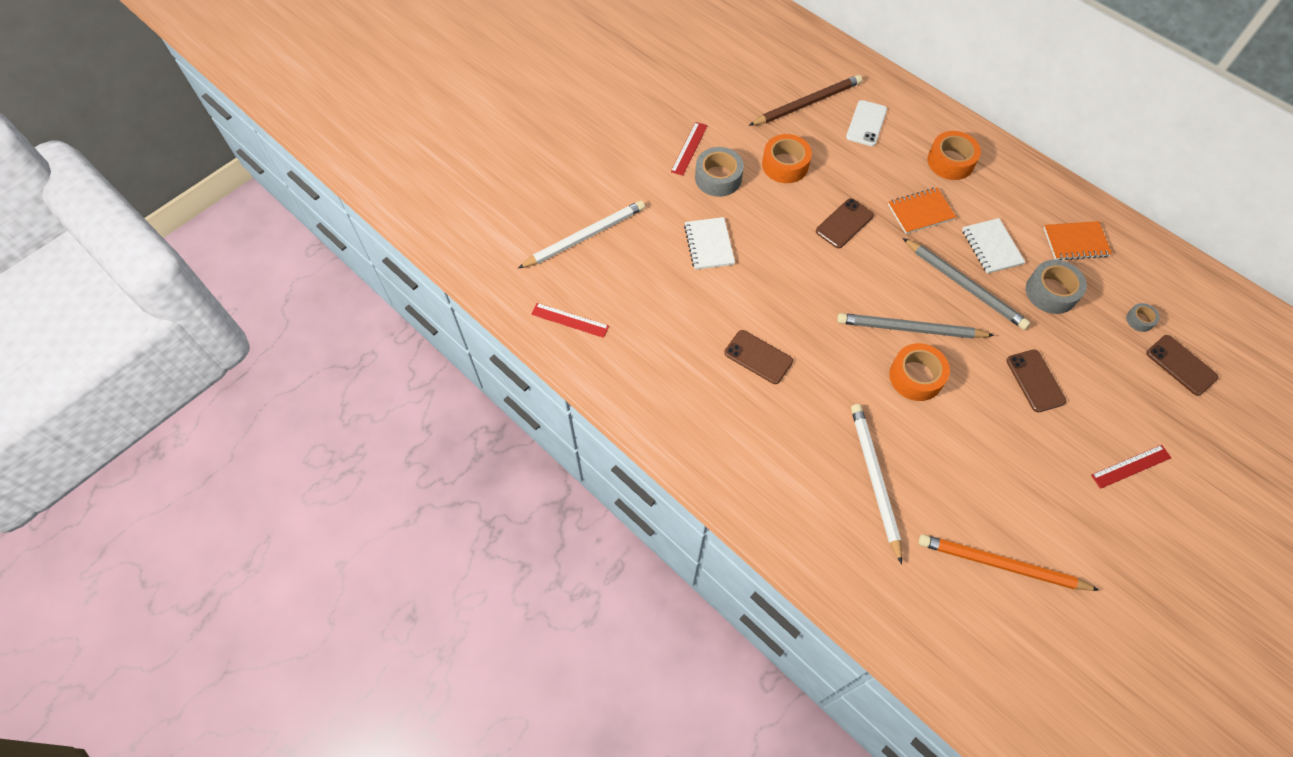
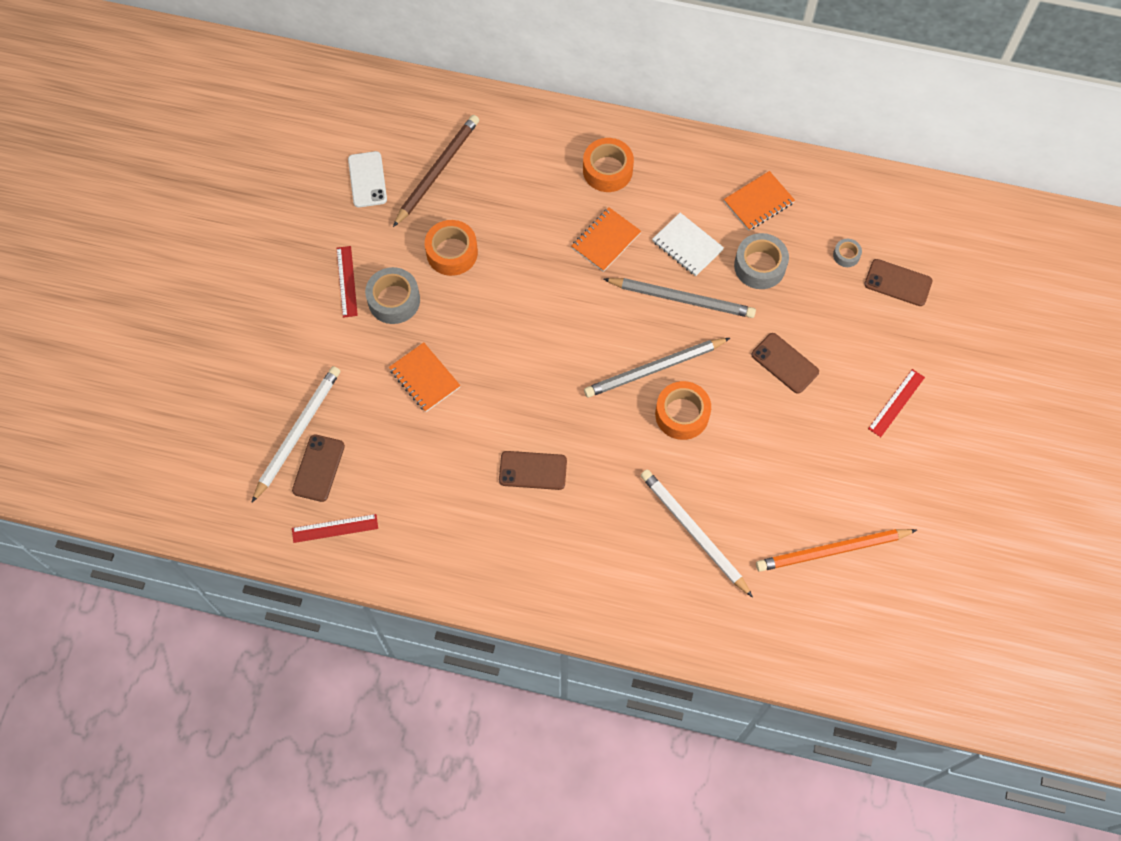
camera: 30 degrees left, 5 degrees up
(709, 245) = (424, 378): white notebook -> orange notebook
(844, 223) = (541, 289): brown phone -> brown phone (318, 468)
(866, 123) = (507, 166): white phone -> white phone (367, 179)

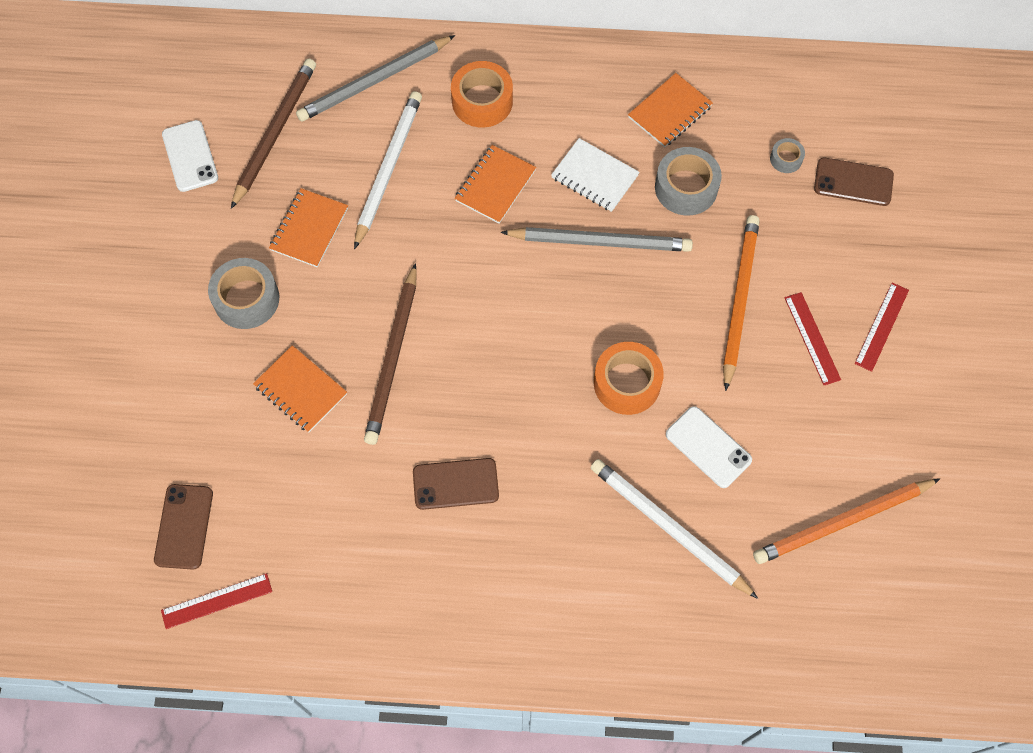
camera: 10 degrees left, 0 degrees up
(297, 432) = (150, 485): white pencil -> white pencil (388, 169)
(346, 281) = (183, 285): red ruler -> red ruler (812, 338)
(452, 252) = (309, 229): orange tape -> orange notebook
(501, 364) = (393, 357): none -> brown pencil
(654, 369) = (583, 332): grey pencil -> grey pencil (374, 81)
(737, 475) = (708, 447): none -> white phone
(784, 363) = (739, 300): brown phone -> orange pencil

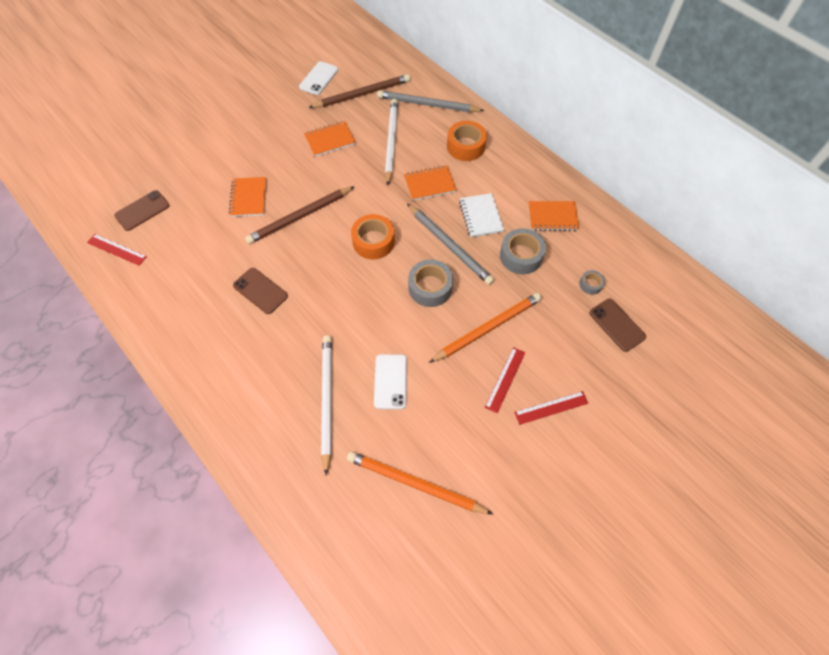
camera: 45 degrees right, 5 degrees down
(246, 299) = (273, 146): grey tape -> grey tape (430, 287)
(388, 169) = (391, 142): white pencil -> white pencil turned 60 degrees counterclockwise
(627, 383) = (387, 317): orange tape -> orange tape (373, 241)

